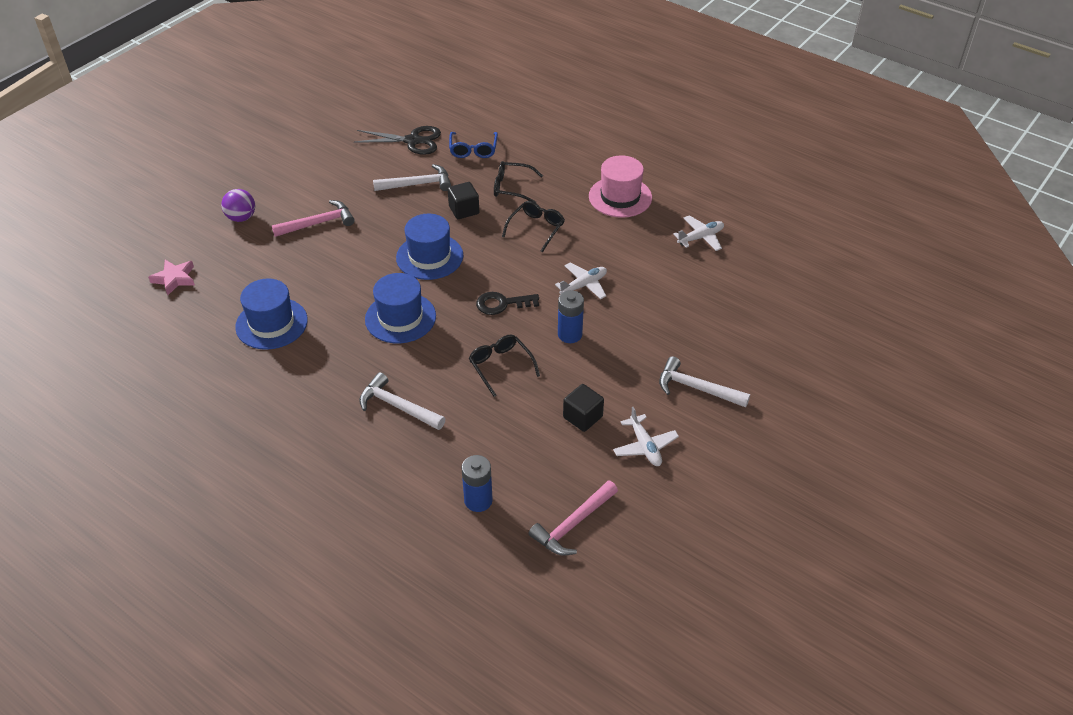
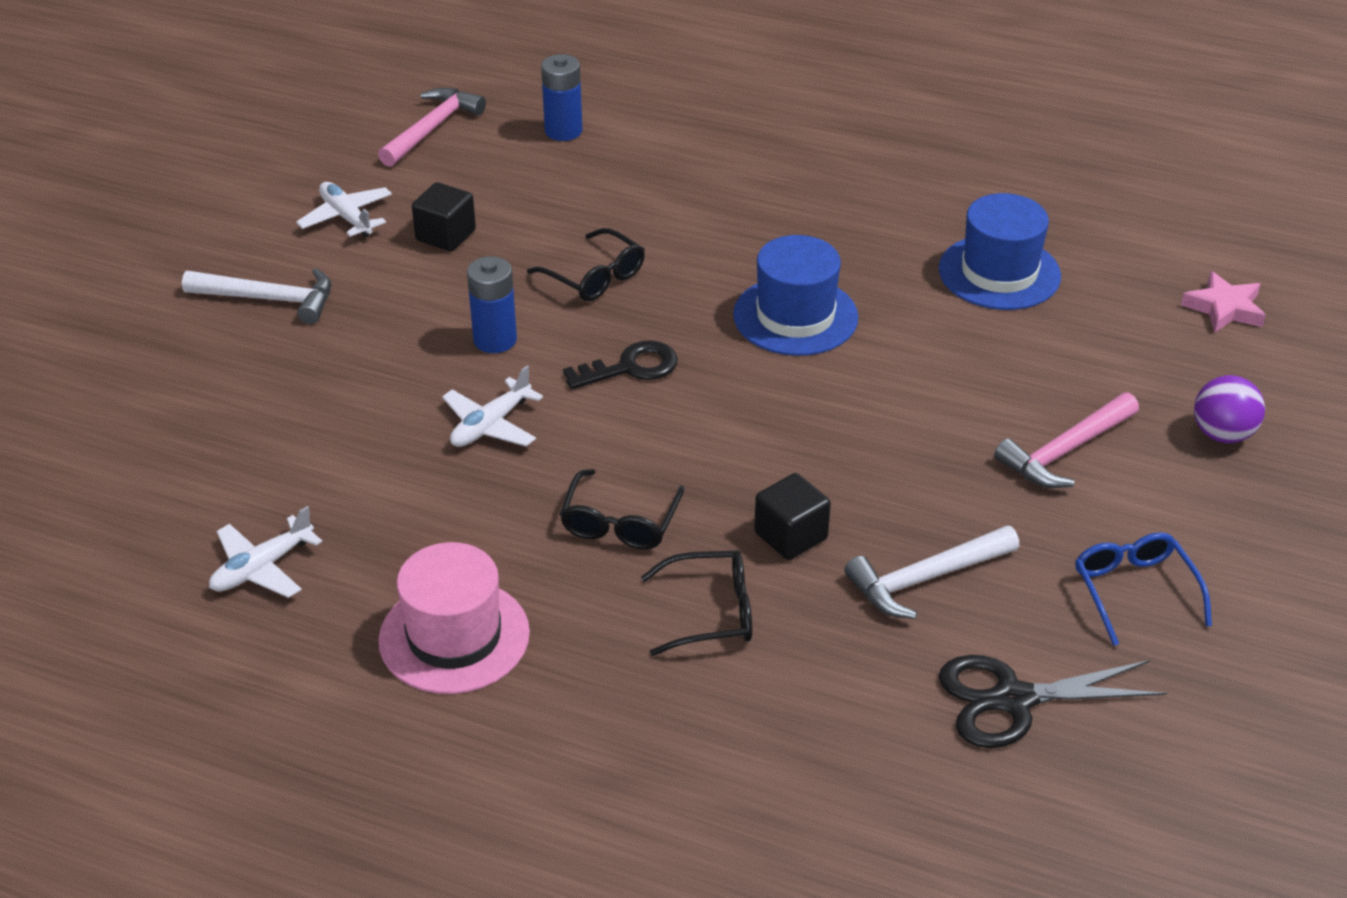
camera: 165 degrees right, 5 degrees down
(398, 406) = (726, 204): white hammer -> none
(429, 257) = (806, 426): blue hat -> none
(473, 150) = (850, 702): blue glasses -> blue glasses (1134, 590)

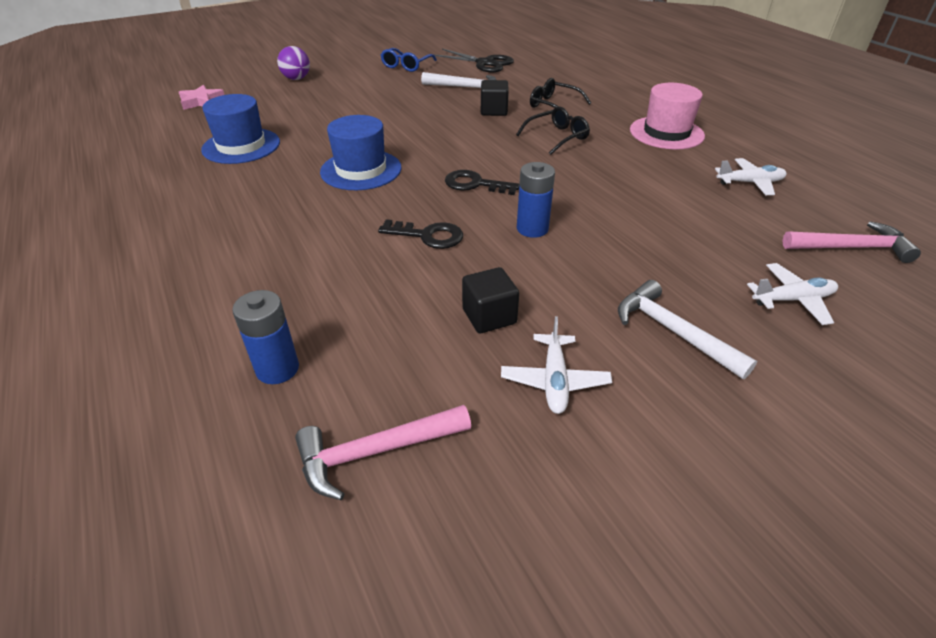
camera: 140 degrees left, 0 degrees up
(490, 425) = (579, 191): white plane -> white plane (792, 300)
(595, 277) = (428, 236): black glasses -> black key
(1065, 451) = (354, 93): pink hammer -> pink hammer (851, 248)

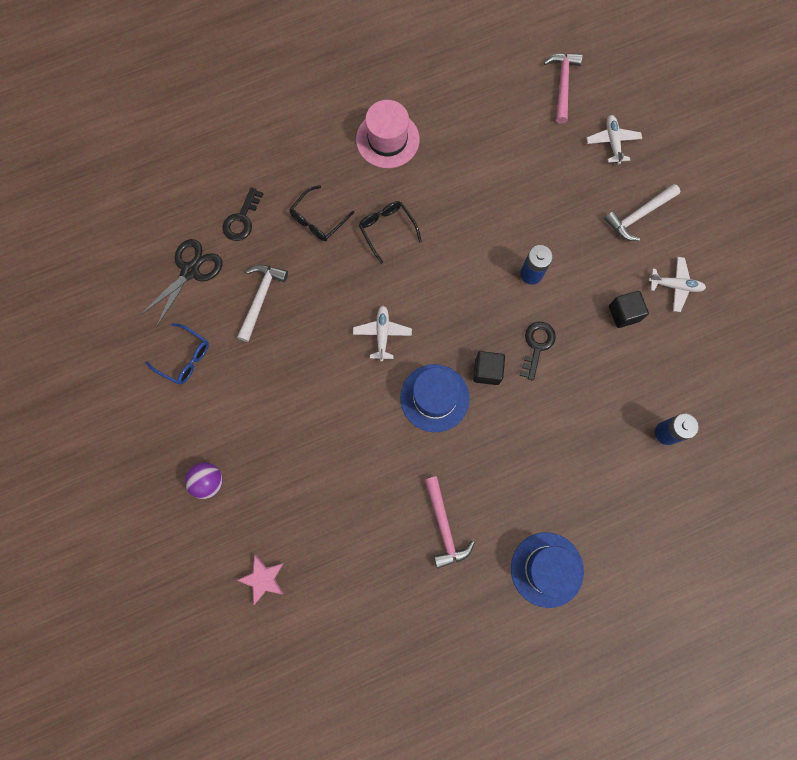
camera: 85 degrees left, 35 degrees up
(241, 146) = (378, 511): blue hat -> blue hat (547, 569)
(376, 452) = (721, 377): pink hammer -> pink hammer (444, 526)
(475, 184) = (465, 307): black key -> black key (242, 219)
(493, 111) = (324, 276): black cube -> black cube (487, 371)
(750, 183) = (477, 109): white plane -> white plane (382, 334)

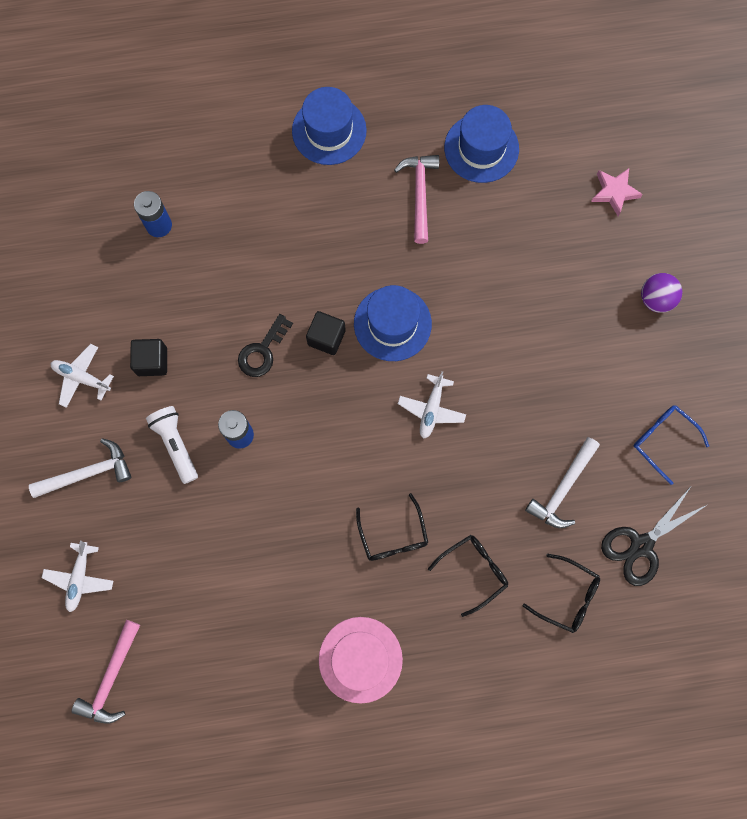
camera: 165 degrees left, 0 degrees up
(242, 219) = (567, 596): black key -> black glasses
(398, 590) = (481, 148): none -> blue hat
(579, 253) = (175, 444): none -> white flashlight

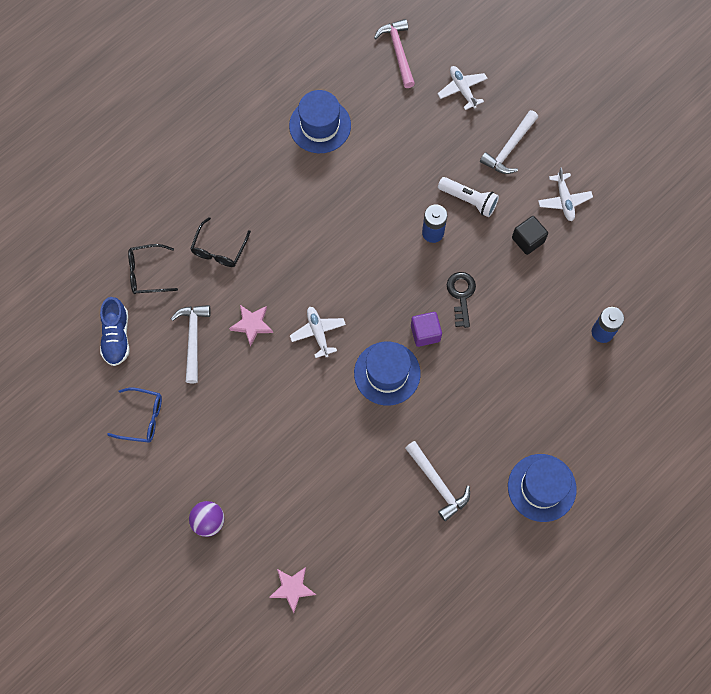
camera: 145 degrees right, 5 degrees down
(81, 377) = (564, 200): white plane -> white plane turned 90 degrees clockwise
(326, 337) = (425, 333): black cube -> purple cube
(360, 659) = (256, 154): pink hat -> none
(393, 536) = (286, 237): black glasses -> none
(419, 194) = (437, 483): pink hammer -> white hammer
(481, 148) = (418, 554): blue hat -> blue hat (320, 125)
(493, 463) = (252, 325): none -> pink star
(641, 545) = (117, 336): black scissors -> blue shoe

